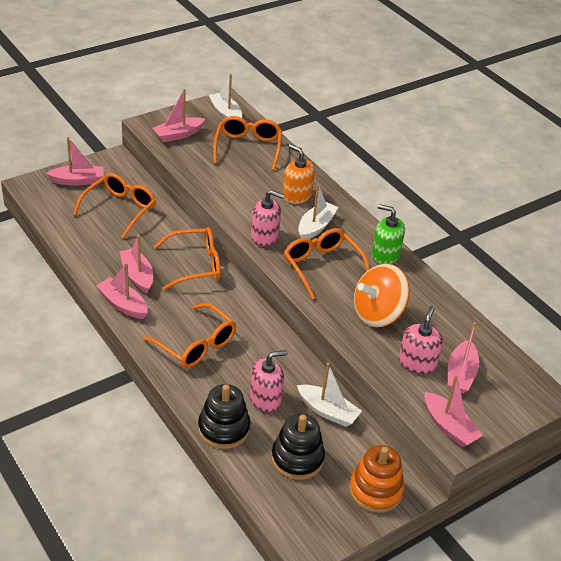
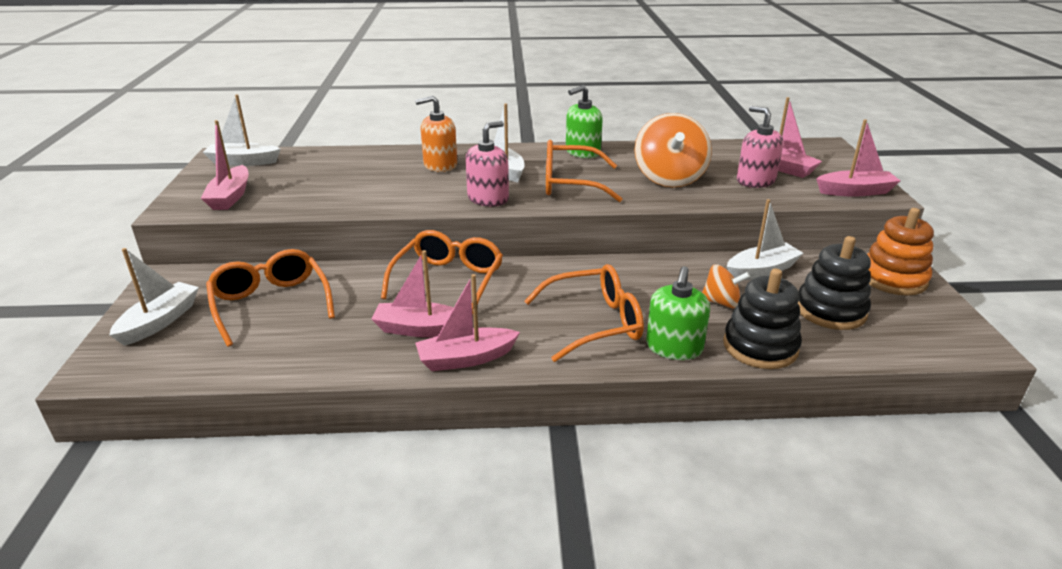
camera: 55 degrees left, 10 degrees down
(78, 181) = (160, 321): pink boat -> white boat
(194, 388) = (674, 347): none -> green soap dispenser
(248, 147) = (322, 166): orange glasses -> none
(265, 399) = (721, 302): pink soap dispenser -> orange spinning top

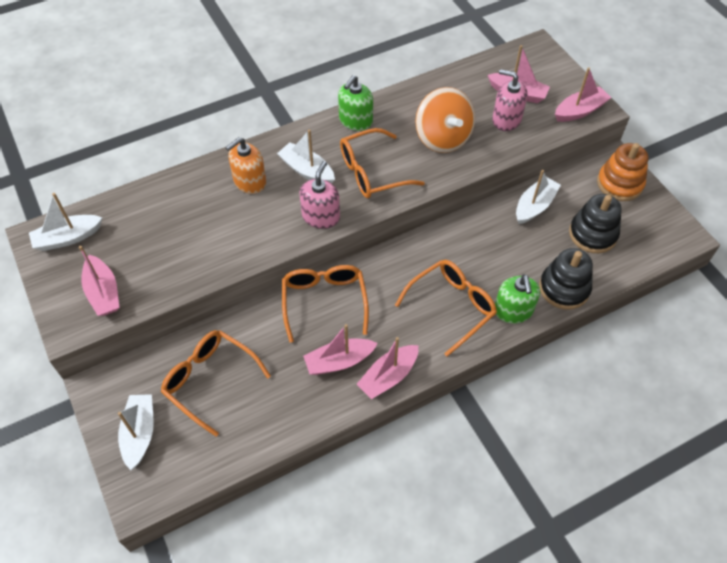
camera: 25 degrees left, 25 degrees up
(721, 302) = (523, 252): orange spinning top -> none

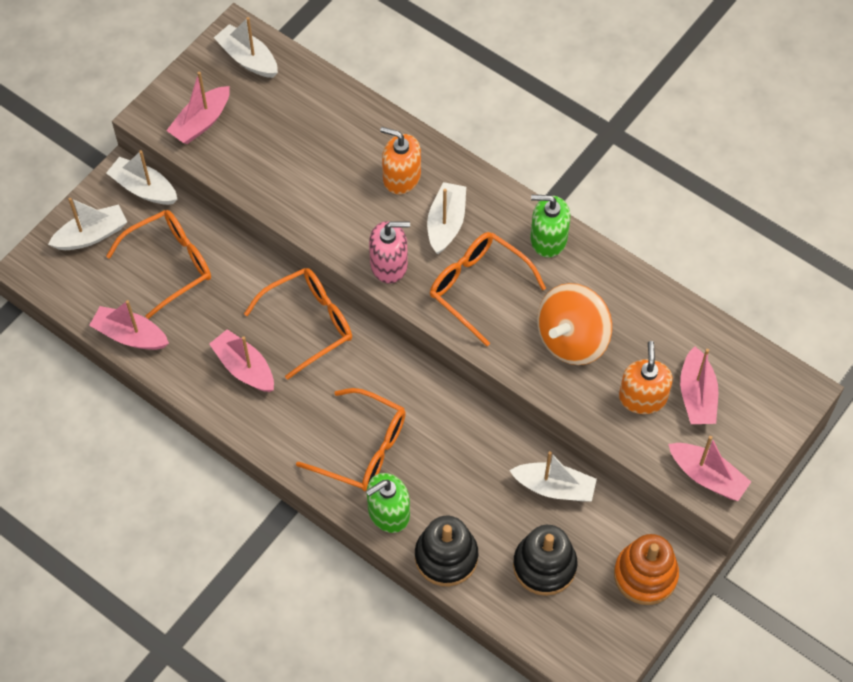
camera: 65 degrees right, 5 degrees up
(122, 374) = (144, 188): none -> white boat
(209, 380) = (171, 264): orange glasses -> orange glasses turned 45 degrees clockwise
(388, 376) = (248, 420): pink boat -> pink boat (130, 335)
(506, 119) = (642, 397): pink soap dispenser -> orange soap dispenser

